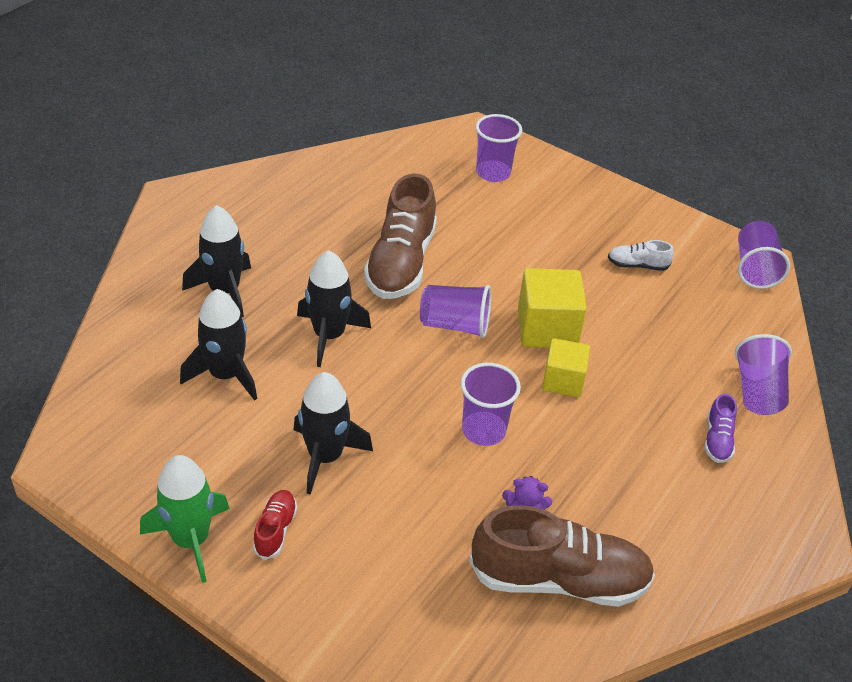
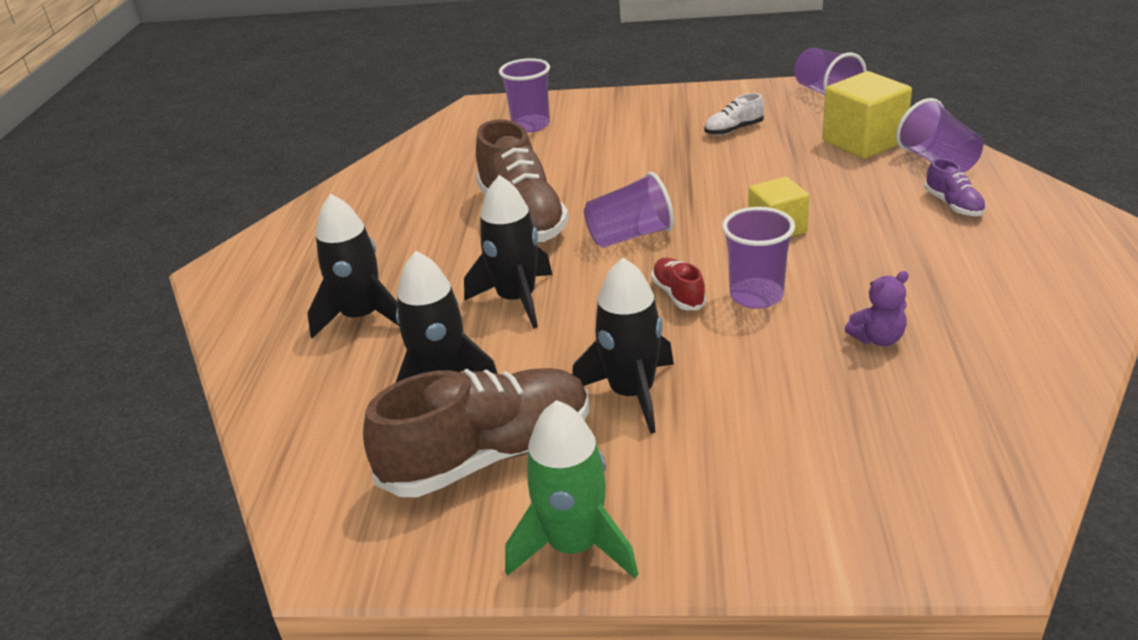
camera: 25 degrees left, 10 degrees down
(275, 530) = (657, 483): red shoe -> red shoe (678, 294)
(547, 329) = (715, 201): yellow cube -> yellow cube (863, 142)
(559, 579) = (972, 367): brown shoe -> brown shoe (489, 456)

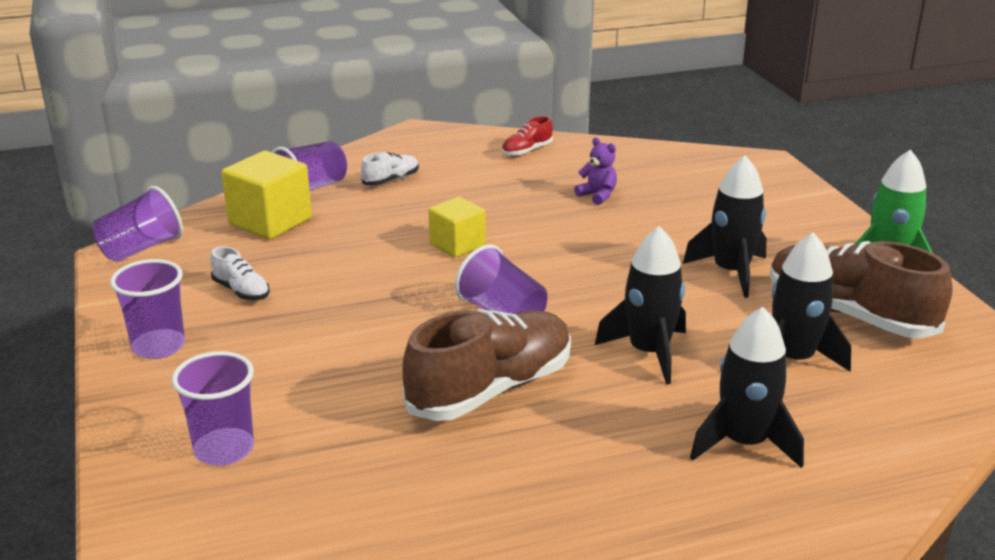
camera: 115 degrees left, 5 degrees down
(678, 294) = (589, 274): red shoe -> red shoe (526, 151)
(756, 296) = (570, 242): purple cup -> purple cup (158, 346)
(953, 205) = (391, 180): purple shoe -> white shoe

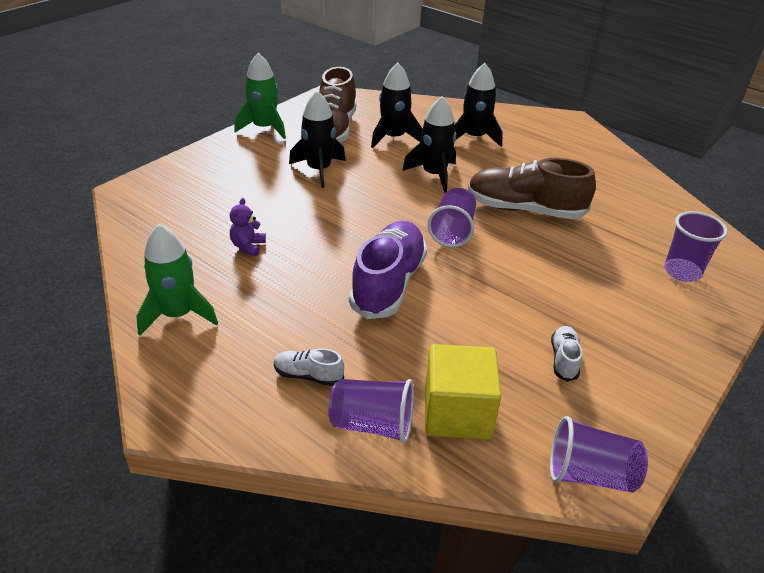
camera: 125 degrees left, 10 degrees up
(158, 346) = (662, 358): purple cup -> none
(457, 245) = (388, 283): yellow cube -> purple shoe
(526, 151) = (178, 315): red shoe -> green rocket

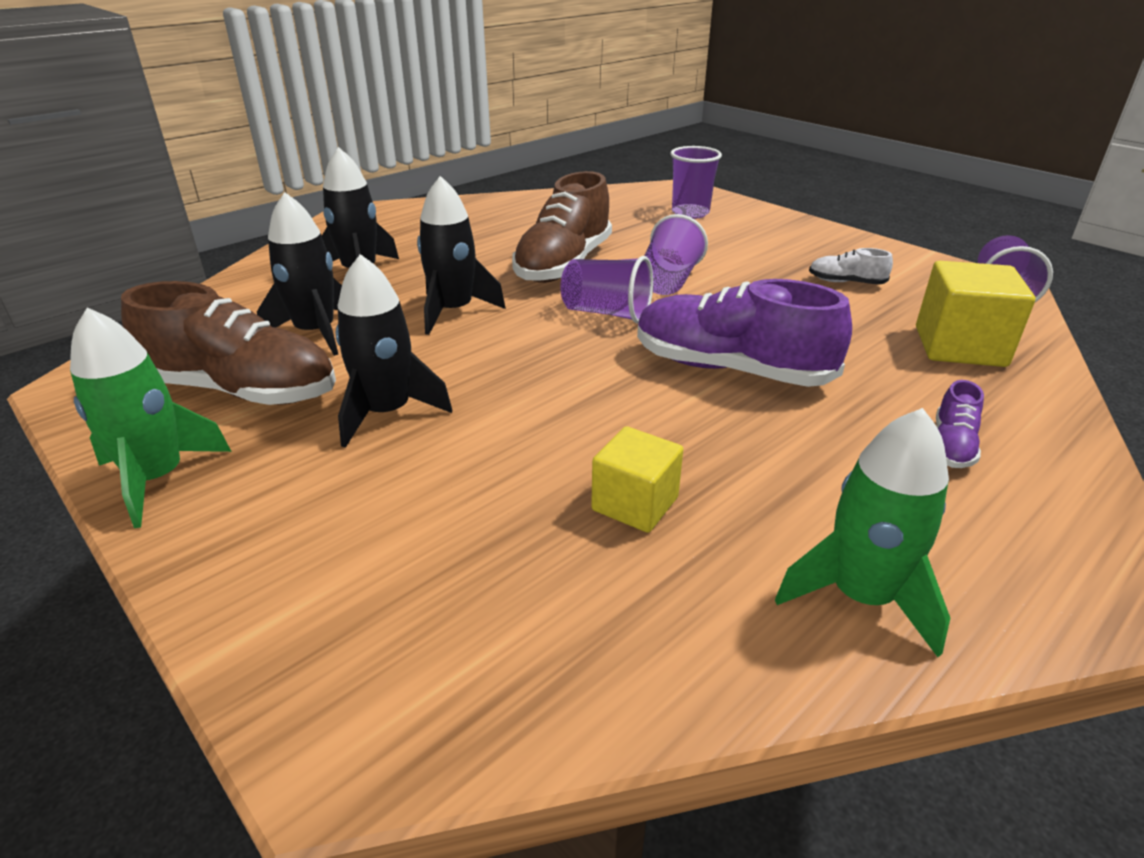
camera: 80 degrees left, 5 degrees down
(248, 246) = (635, 504): purple teddy bear -> yellow cube
(308, 375) = (951, 446): white shoe -> purple shoe
(372, 424) = (1012, 401): purple cup -> purple cup (669, 281)

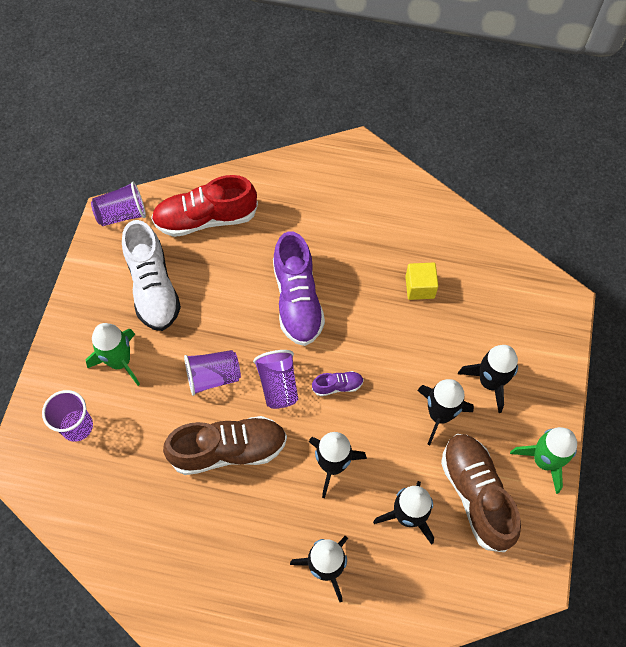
camera: 125 degrees left, 30 degrees up
(354, 491) = (490, 382): none -> black rocket
(846, 282) = (153, 287): white shoe -> white shoe, size x2.21
(861, 596) = (411, 208): green rocket -> green rocket (120, 361)
(951, 446) = (302, 204): purple shoe -> purple shoe (337, 386)
(959, 346) = (206, 219): yellow cube -> red shoe

